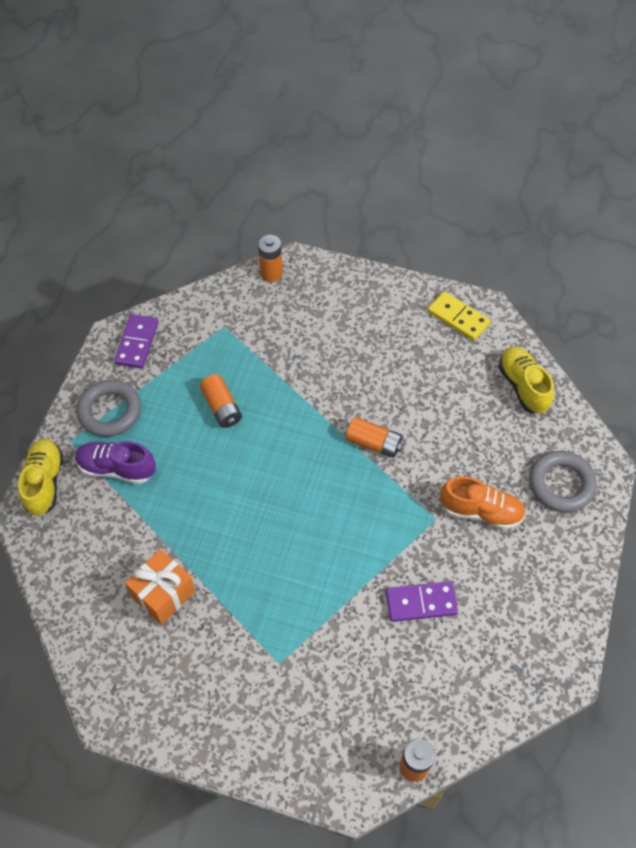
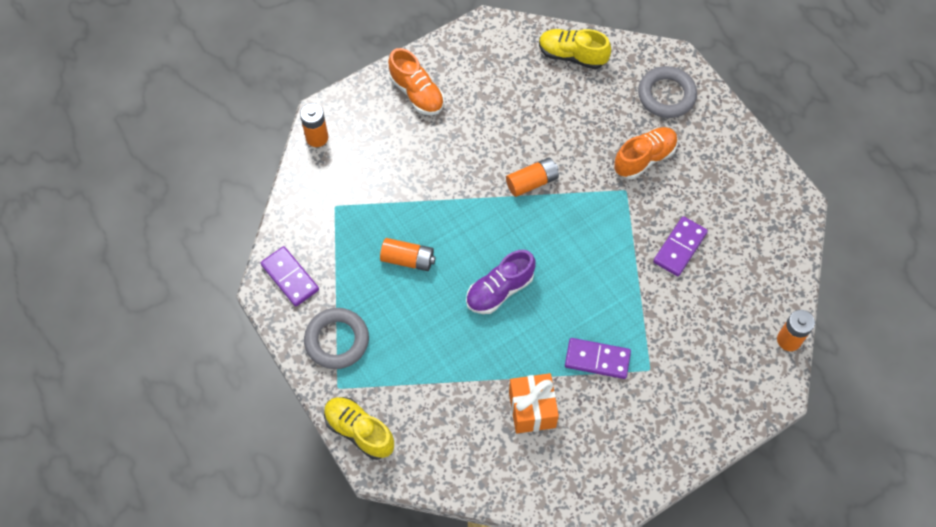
camera: 50 degrees left, 5 degrees up
(117, 468) = (395, 370): purple shoe -> purple shoe (499, 290)
(252, 612) = (597, 359): none -> purple domino
(375, 307) = (417, 93): none -> orange shoe
(458, 318) = (478, 49): yellow domino -> none

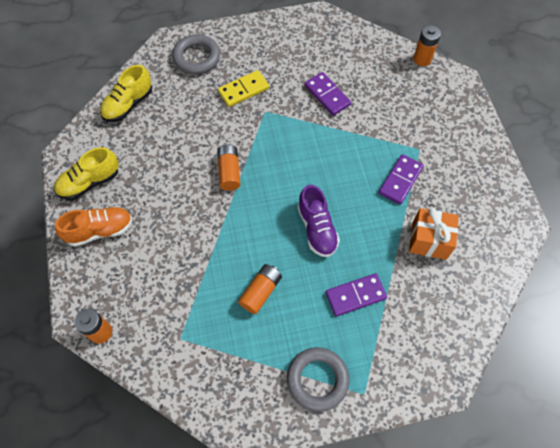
camera: 70 degrees left, 0 degrees up
(290, 277) = (237, 404): purple domino -> purple domino (355, 295)
(359, 431) = (411, 387): yellow shoe -> yellow shoe (89, 182)
(644, 158) = (243, 90): orange shoe -> yellow domino

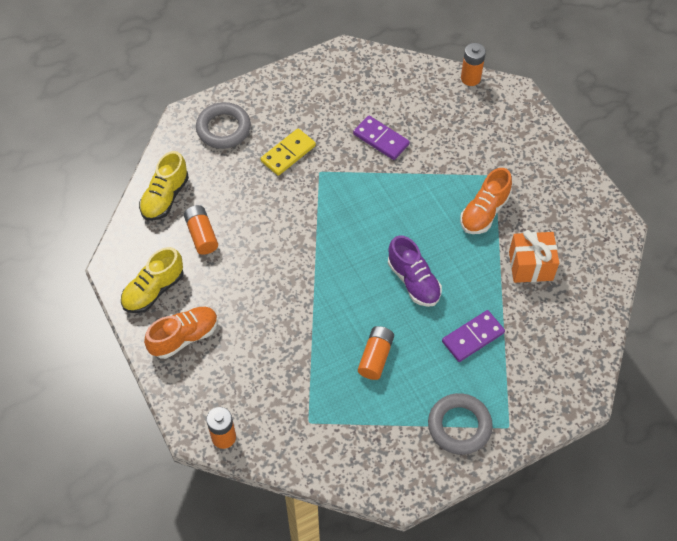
camera: 15 degrees left, 5 degrees down
(229, 172) = (302, 244): orange battery -> orange battery (201, 235)
(400, 180) = (484, 212): purple domino -> orange shoe

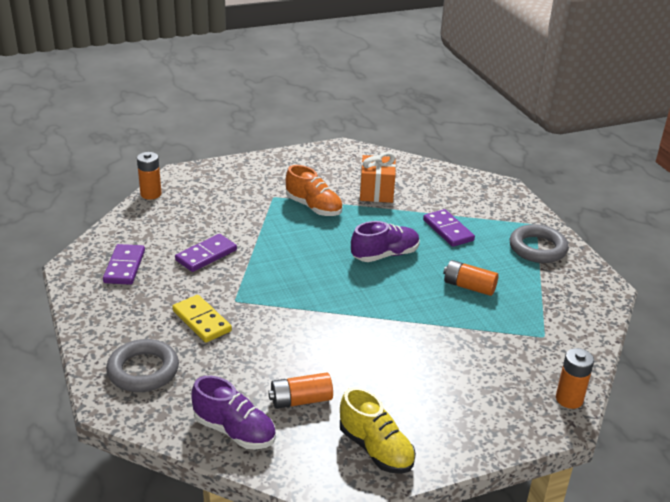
camera: 85 degrees left, 25 degrees down
(165, 197) = (234, 431): yellow shoe -> purple shoe
(184, 337) = (444, 424): orange shoe -> none
(351, 86) = (124, 267): none -> purple domino

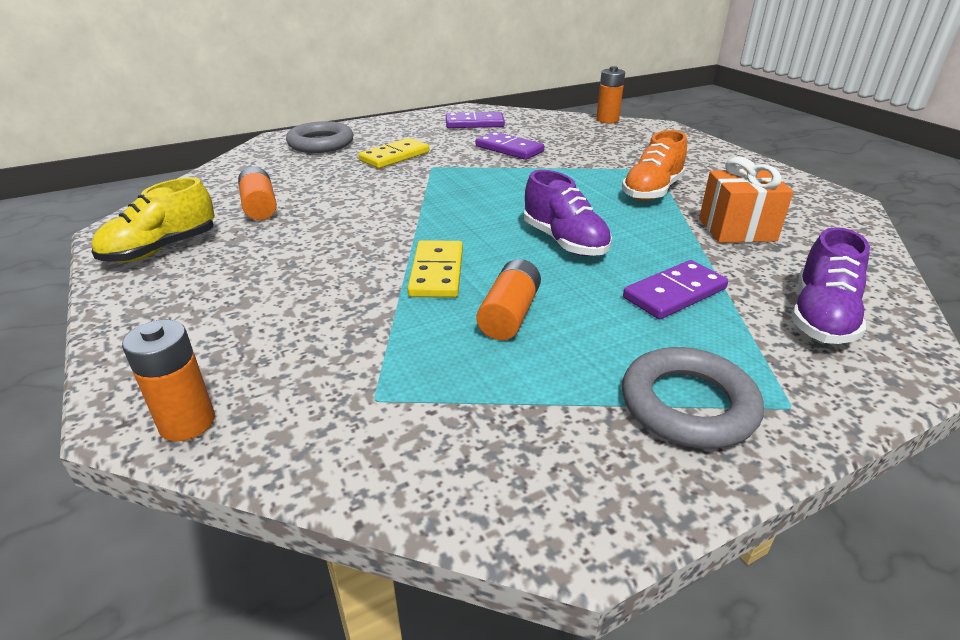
camera: 85 degrees right, 0 degrees up
(234, 431) = (225, 182): purple shoe -> purple shoe (821, 317)
(421, 309) = (437, 272): none -> yellow domino

